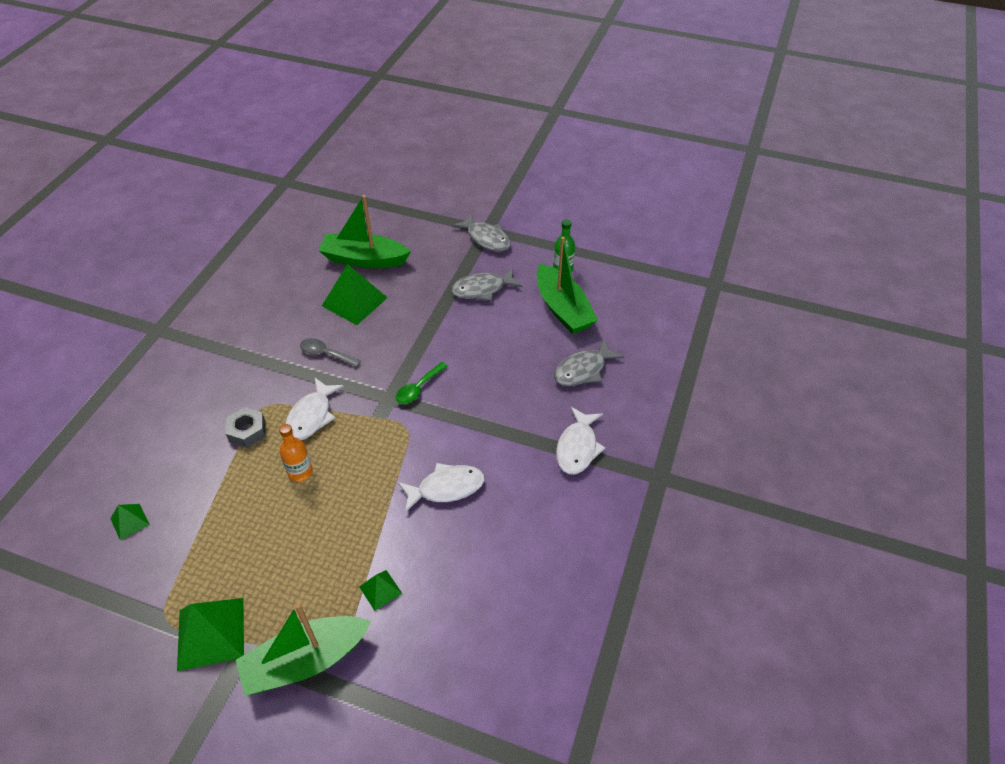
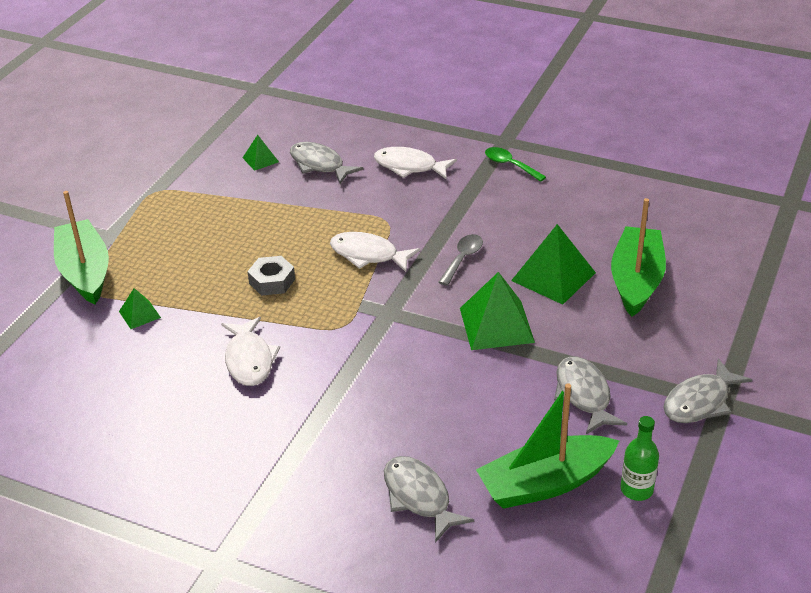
camera: 95 degrees right, 10 degrees down
(155, 466) = (319, 165): none -> grey fish
(211, 633) = (133, 217): green pyramid -> green pyramid (496, 325)
(247, 431) = (354, 214): grey nut -> grey nut (272, 281)
(300, 472) = (294, 253): orange bottle -> none
(418, 388) = (401, 335): green spoon -> green spoon (510, 165)
(577, 447) = (284, 480): white fish -> white fish (409, 166)

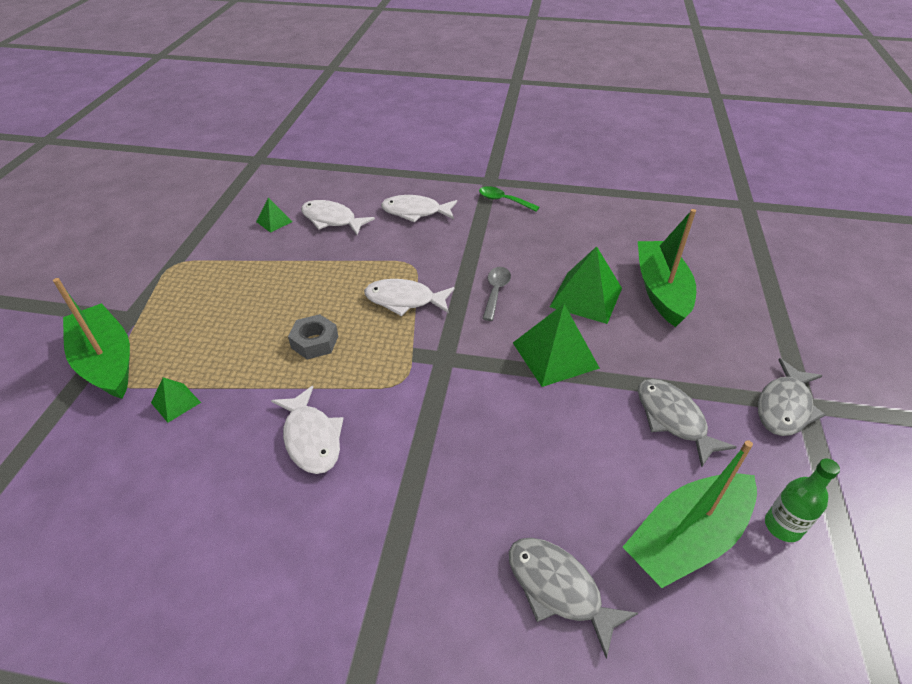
camera: 15 degrees left, 5 degrees up
(319, 165) = (332, 220): grey fish -> white fish

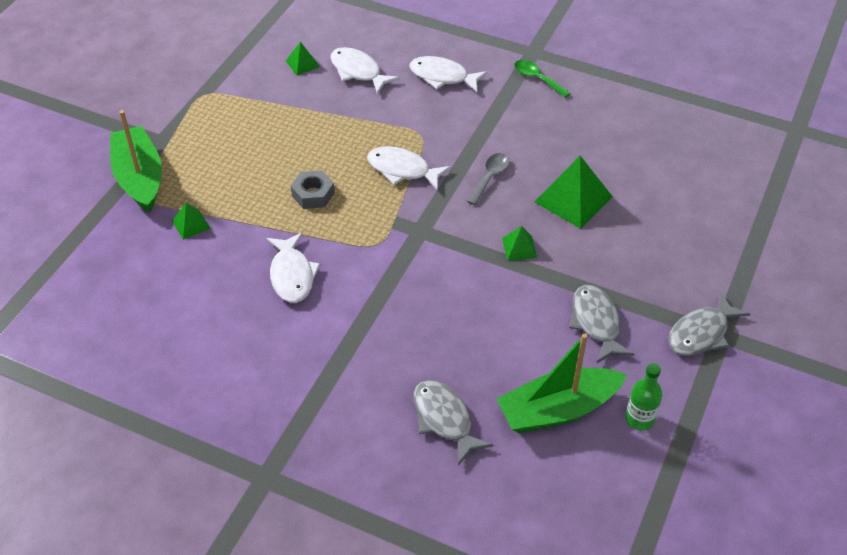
camera: 15 degrees right, 5 degrees up
(555, 355) = (519, 248): green pyramid -> green pyramid, size x0.52
(661, 291) = (649, 206): green boat -> none

